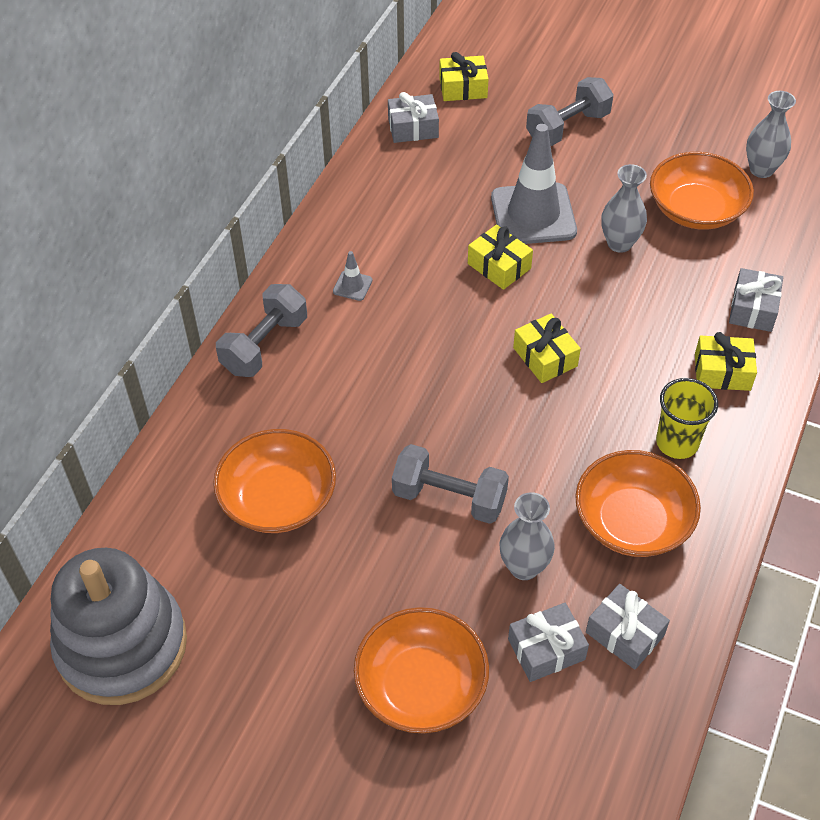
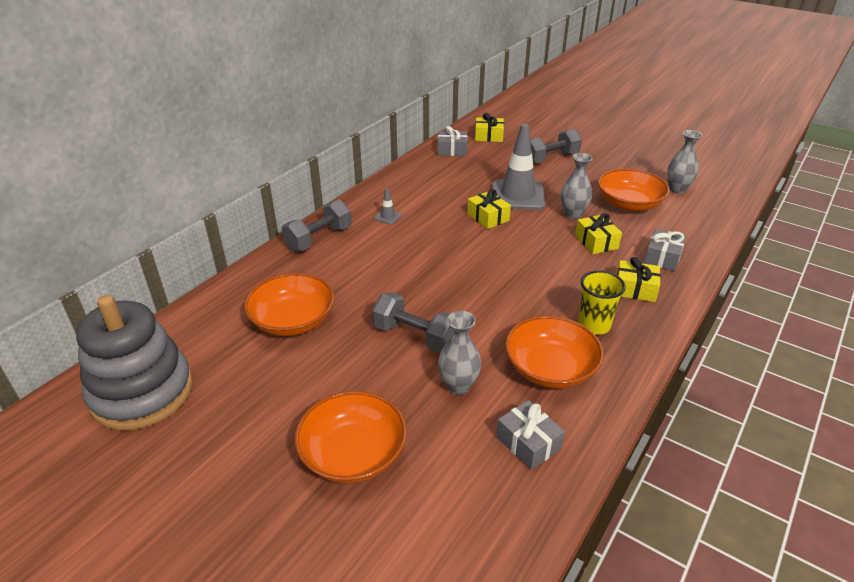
camera: 10 degrees right, 15 degrees down
(545, 357) = (507, 266): yellow gift -> yellow gift (596, 242)
(546, 649) = (461, 444): grey gift -> none

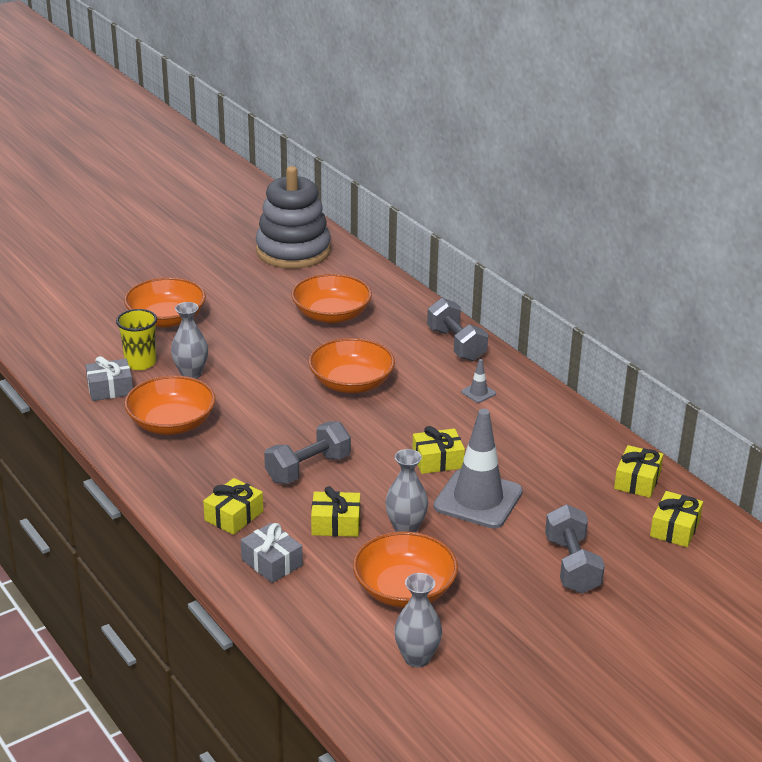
camera: 110 degrees right, 5 degrees down
(411, 278) = (351, 383): none -> orange bowl
(415, 336) = (266, 367): grey dumbbell -> grey dumbbell (308, 469)
(452, 150) = (637, 481): grey gift -> yellow gift
(594, 325) = (203, 467): yellow cup -> yellow cup (140, 363)

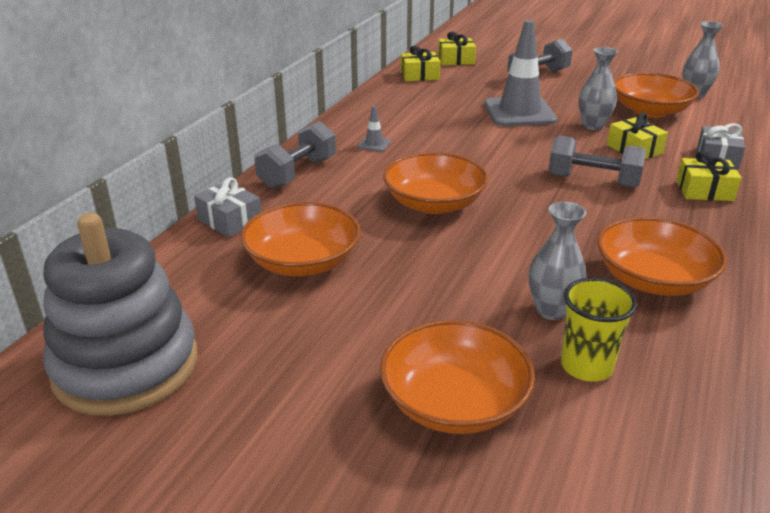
camera: 120 degrees left, 0 degrees up
(110, 389) = (671, 362): grey gift -> grey gift (230, 220)
(437, 460) = (496, 136): yellow gift -> none

